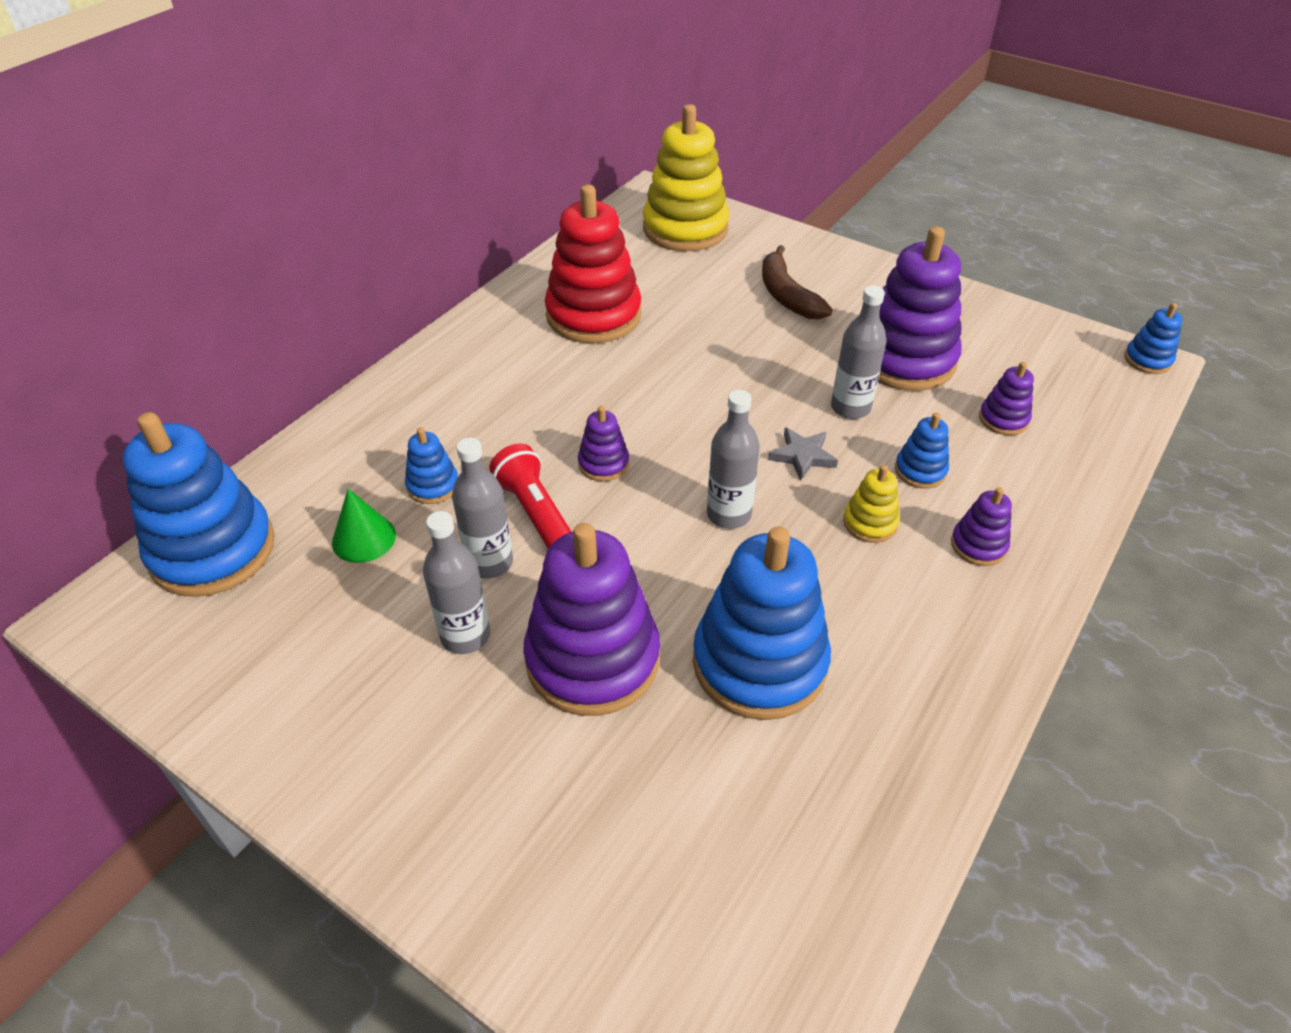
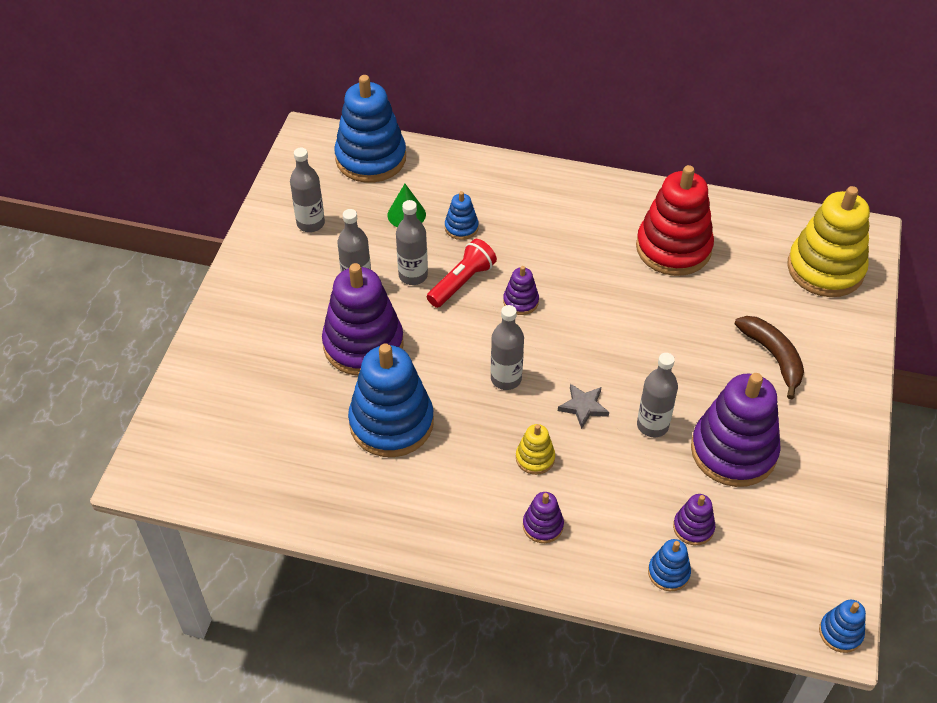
camera: 70 degrees right, 5 degrees up
(292, 666) = (310, 223): none -> grey bottle
(787, 295) = (773, 357): brown banana -> brown banana turned 105 degrees clockwise
(920, 470) = (604, 480): blue stacking toy -> blue stacking toy (668, 572)

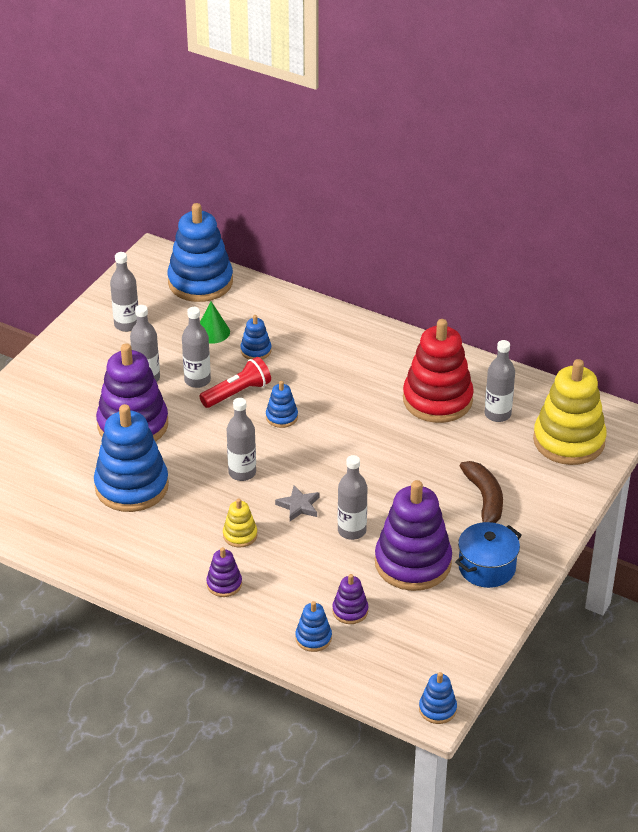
camera: 15 degrees right, 10 degrees down
(520, 301) = (281, 417): purple stacking toy -> blue stacking toy
(741, 252) = (497, 414): none -> grey bottle
(812, 439) = (487, 567): none -> blue pot

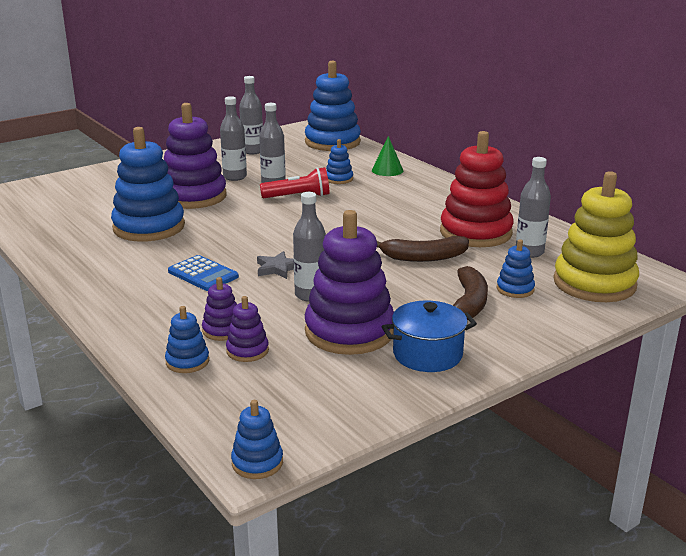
camera: 25 degrees right, 15 degrees down
(212, 332) = (314, 165): green cone -> green cone (387, 170)
(224, 584) = (150, 302): purple stacking toy -> purple stacking toy (222, 330)
(240, 535) = (203, 274): yellow stacking toy -> blue calculator
(242, 473) = (250, 238): grey bottle -> none
(281, 417) = (321, 215): blue stacking toy -> blue stacking toy (515, 289)
(413, 450) = (424, 257): none -> brown banana

